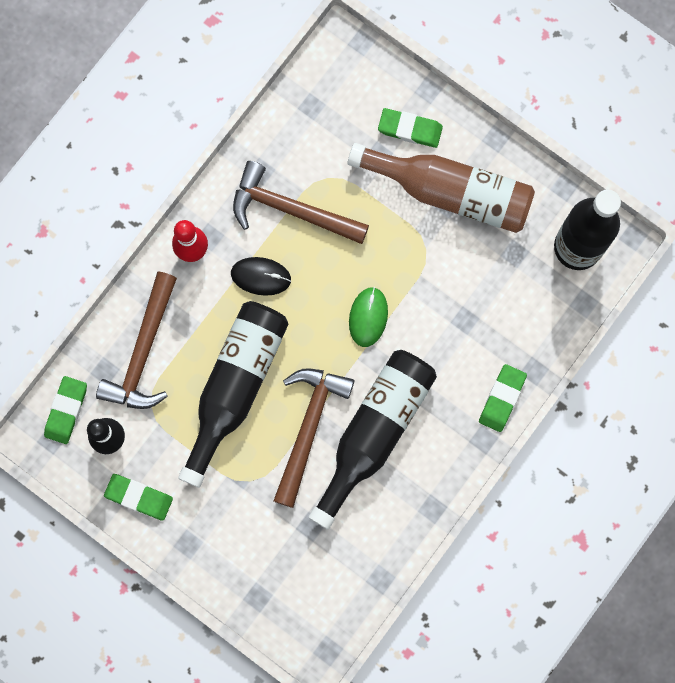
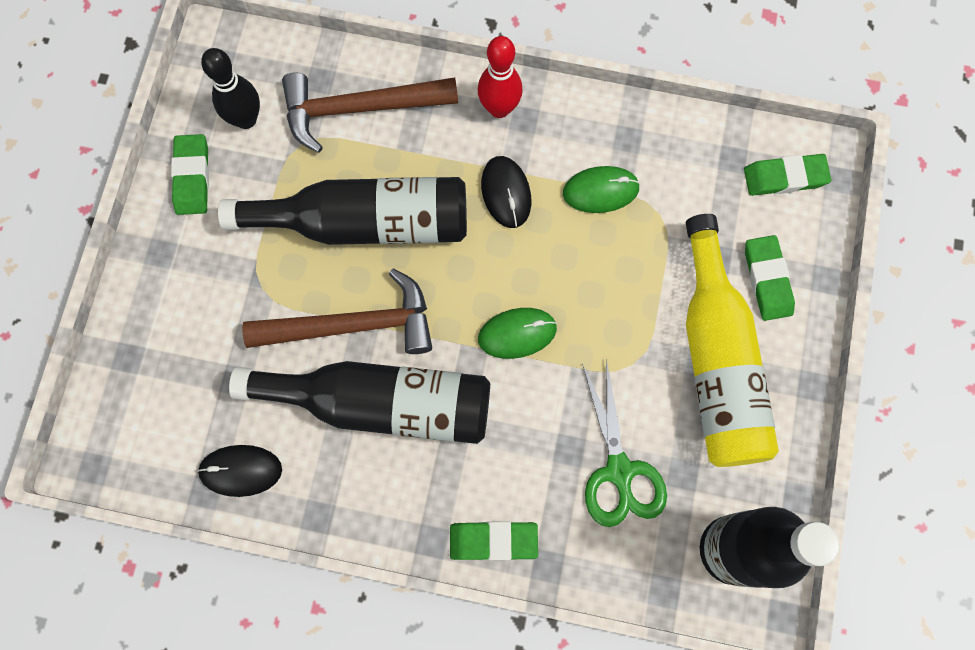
camera: 65 degrees right, 5 degrees down
(66, 410) = (258, 61): green eraser -> green eraser (785, 177)
(291, 209) = (600, 190): brown hammer -> green mouse
(377, 548) = (240, 471): none -> black mouse
(450, 192) = (717, 361): brown bottle -> yellow bottle
(493, 294) = (619, 470): none -> green scissors

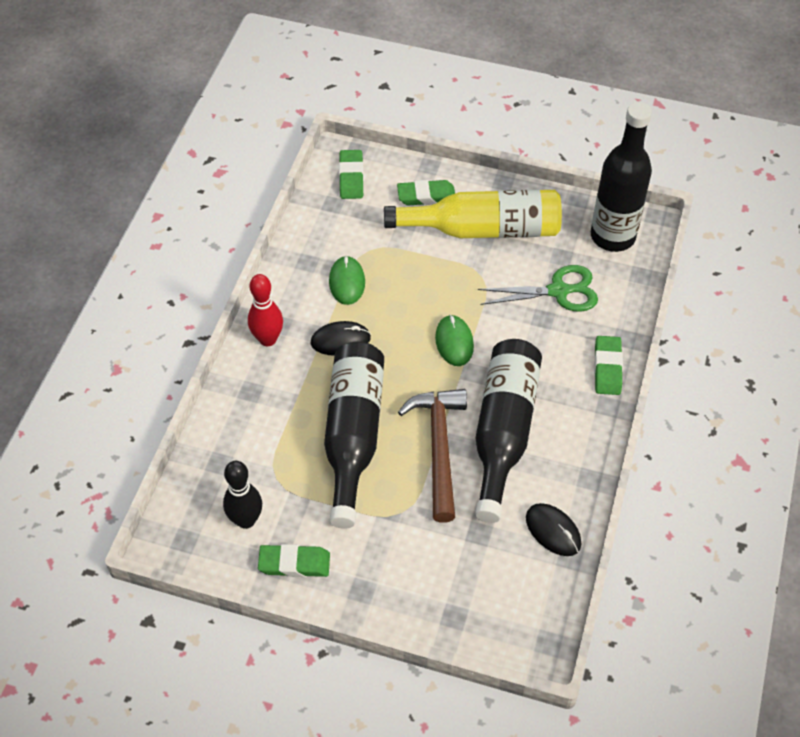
camera: 85 degrees left, 20 degrees down
(240, 471) = (553, 531): black mouse -> black mouse turned 45 degrees counterclockwise
(359, 109) = (251, 435): brown hammer -> none

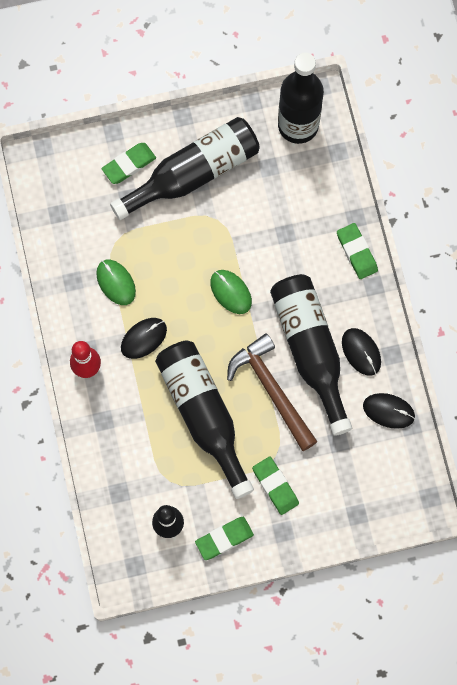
camera: 30 degrees left, 20 degrees up
(351, 177) = (56, 179): green eraser -> green eraser (275, 486)
(483, 229) = (193, 173): yellow bottle -> black bottle
(557, 460) = (361, 352): none -> black mouse
(558, 291) = (284, 201): green scissors -> none

